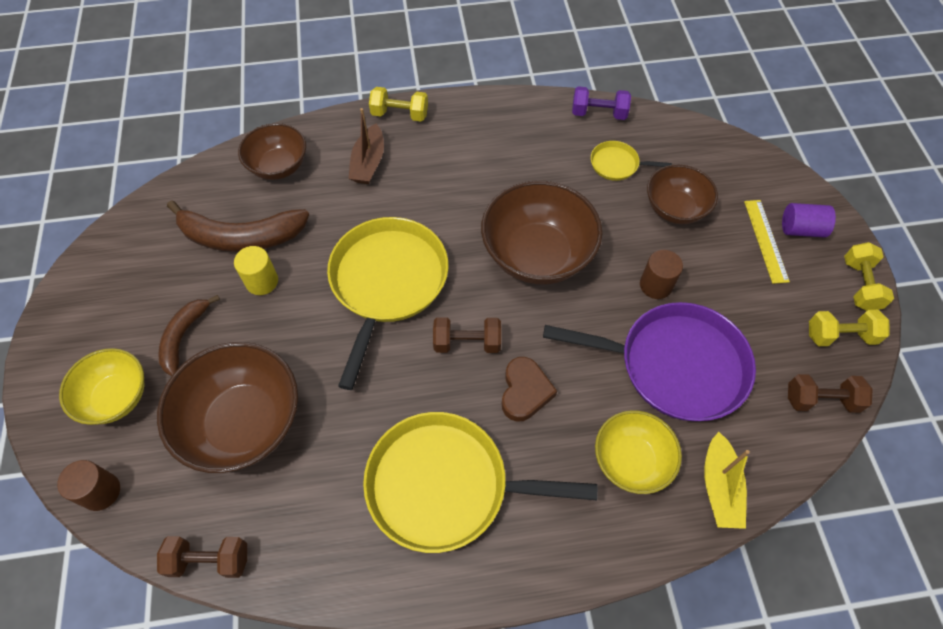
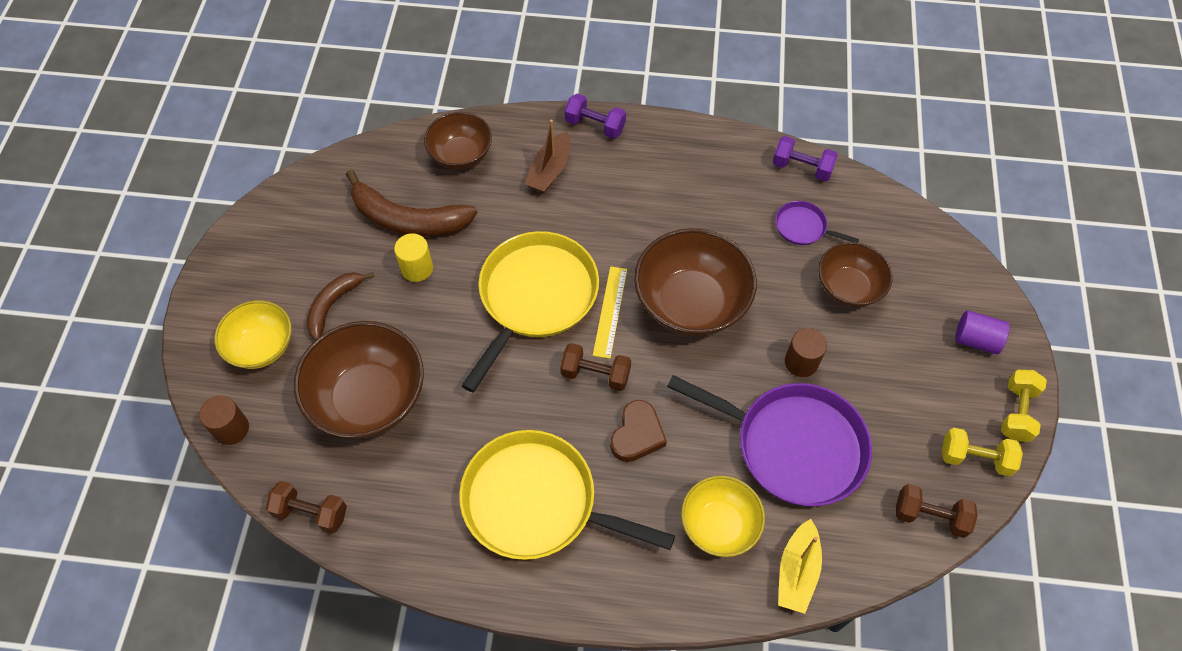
camera: 15 degrees right, 0 degrees up
(400, 114) = (595, 125): yellow dumbbell -> purple dumbbell
(617, 164) = (803, 227): yellow pan -> purple pan
(765, 240) = (933, 343): yellow ruler -> yellow ruler (610, 311)

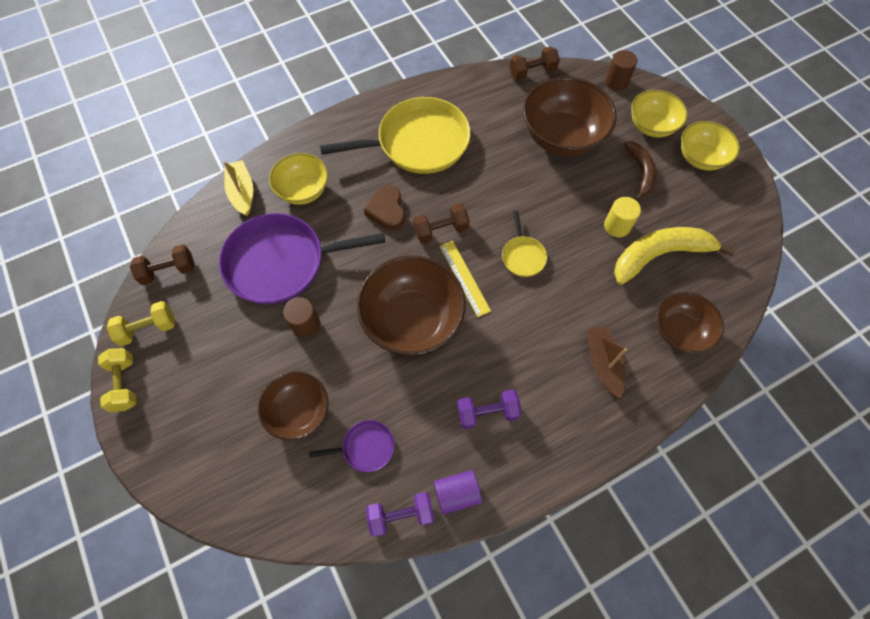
camera: 145 degrees right, 5 degrees up
(258, 281) = (700, 158): none -> yellow bowl
(408, 219) = (659, 255): brown banana -> yellow banana
(535, 297) = (523, 256): yellow pan -> yellow pan, size x0.45
(595, 125) = (607, 435): purple dumbbell -> purple dumbbell (487, 413)
(976, 340) = (174, 429): purple cylinder -> purple cylinder (456, 493)

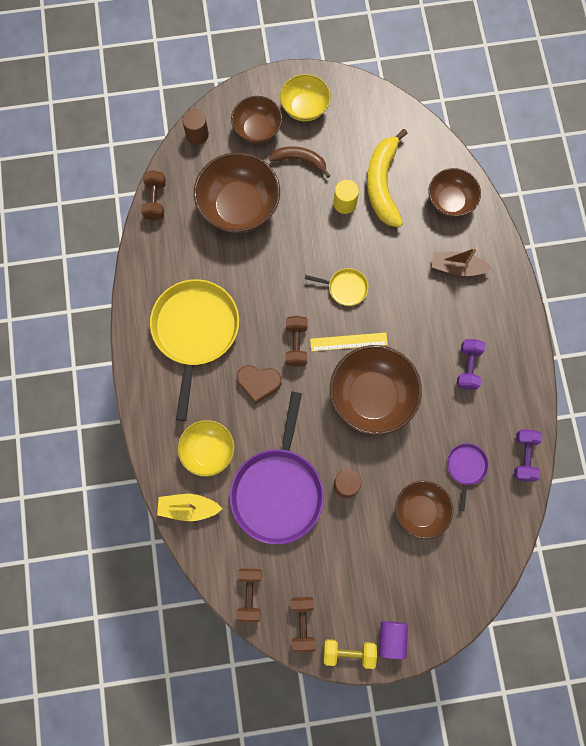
camera: 70 degrees left, 10 degrees up
(148, 329) = (303, 623): yellow dumbbell -> brown dumbbell
(456, 493) = (520, 412): purple cylinder -> purple cylinder (391, 638)
(651, 126) = (257, 129): yellow bowl -> brown bowl

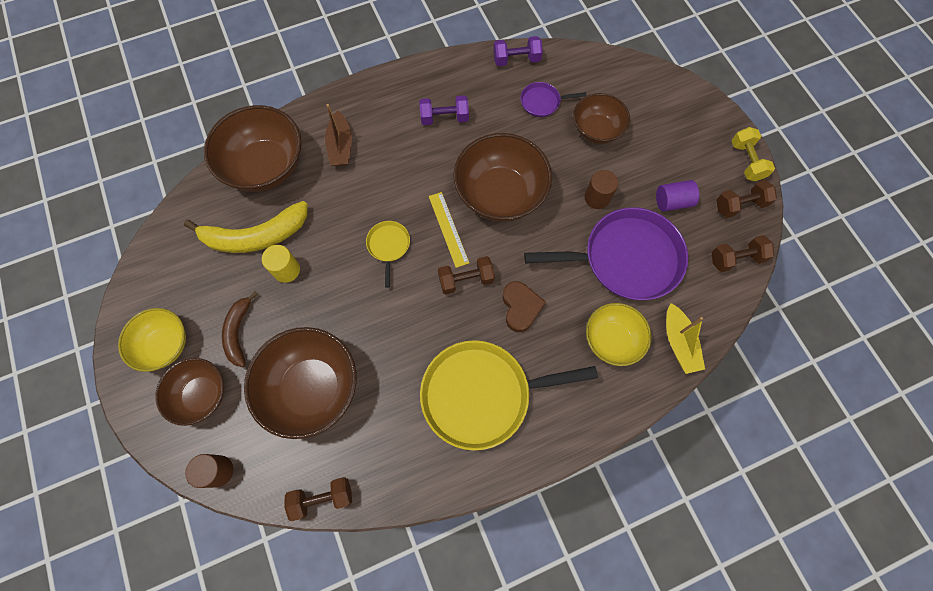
camera: 105 degrees left, 5 degrees down
(391, 638) = (718, 130): purple cylinder -> purple cylinder (672, 202)
(450, 201) = (266, 166): brown bowl -> brown bowl, size x1.62

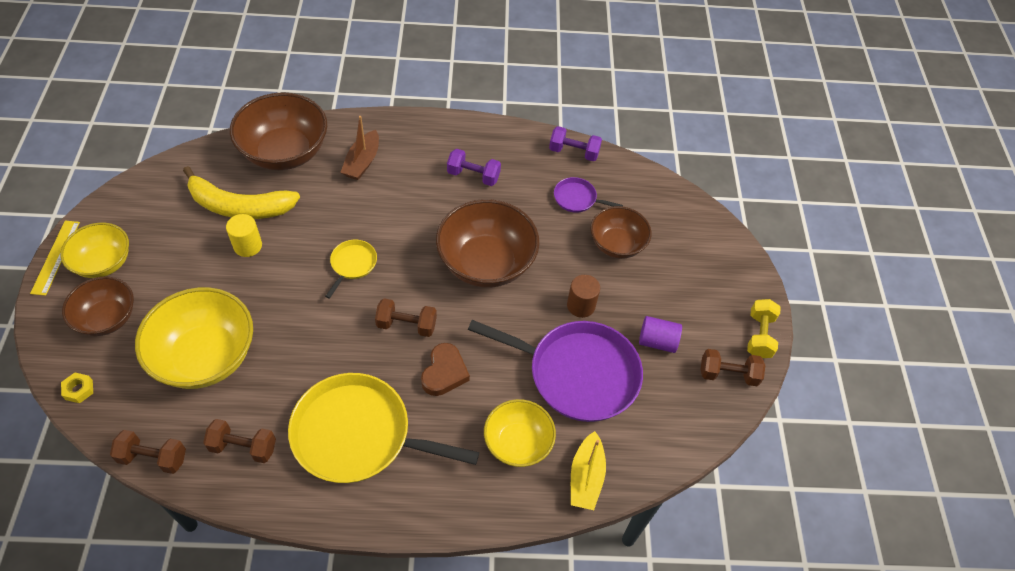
camera: 20 degrees right, 15 degrees down
(218, 471) = (79, 390): brown cylinder -> yellow nut
(238, 332) = (173, 280): brown banana -> none
(312, 388) = (205, 356): brown bowl -> yellow bowl
(448, 229) = (417, 273): yellow ruler -> yellow ruler (55, 257)
(736, 258) = (694, 423): brown dumbbell -> brown dumbbell (243, 447)

